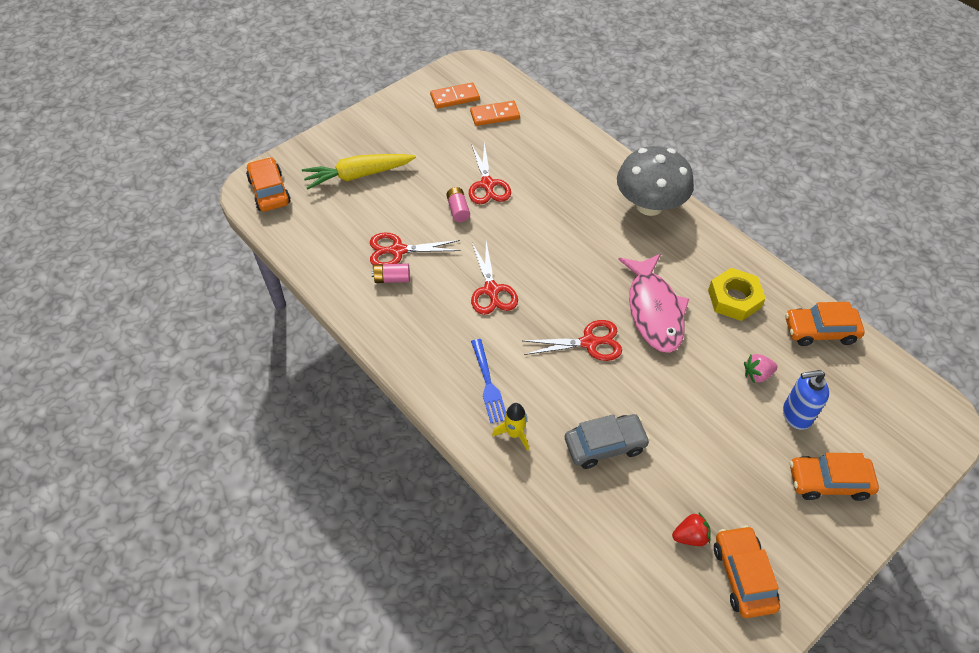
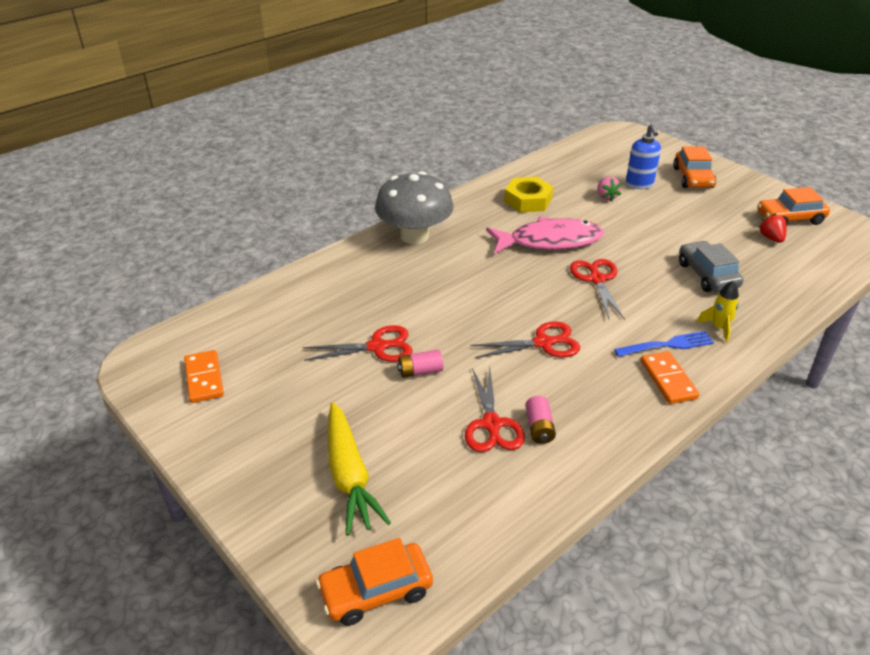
camera: 90 degrees left, 15 degrees down
(495, 115) = (251, 341): orange domino -> orange domino (668, 380)
(820, 331) = (554, 166): orange car -> none

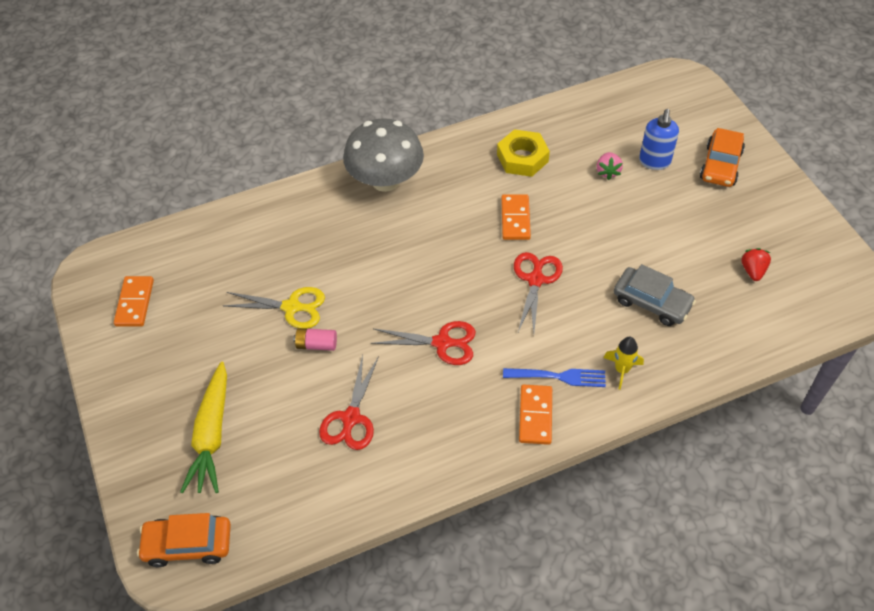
camera: 20 degrees right, 15 degrees up
(377, 347) = (291, 307): red scissors -> yellow scissors
(539, 427) = (390, 433): pink battery -> none
(549, 241) = (515, 219): pink fish -> orange domino
(707, 275) = (652, 302): grey car -> grey car turned 120 degrees clockwise
(789, 218) = (793, 248): orange car -> none

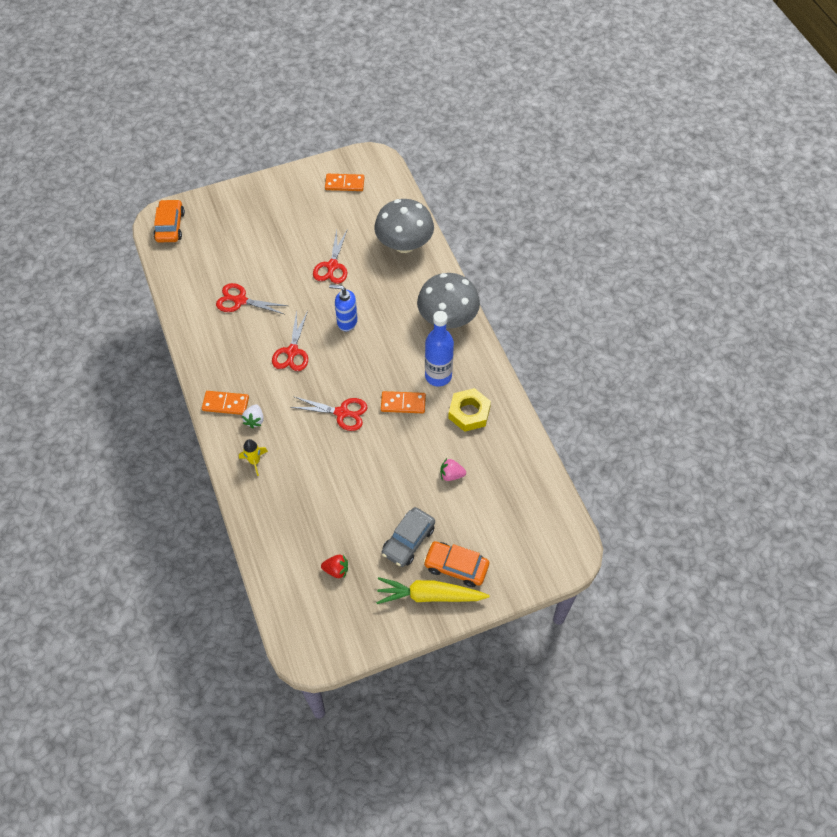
camera: 90 degrees right, 5 degrees up
(212, 435) = (240, 231): yellow carrot -> yellow carrot (429, 595)
(259, 228) = (404, 244): none -> grey mushroom
(291, 307) = (332, 266): yellow scissors -> red scissors
(316, 344) = (300, 281): pink battery -> none
(472, 187) = (438, 376): none -> blue bottle
(558, 377) = (254, 420): blue fork -> white strawberry
(652, 302) = (312, 490): grey car -> grey car (408, 541)
(654, 162) = (462, 513): blue soap dispenser -> blue soap dispenser (347, 322)

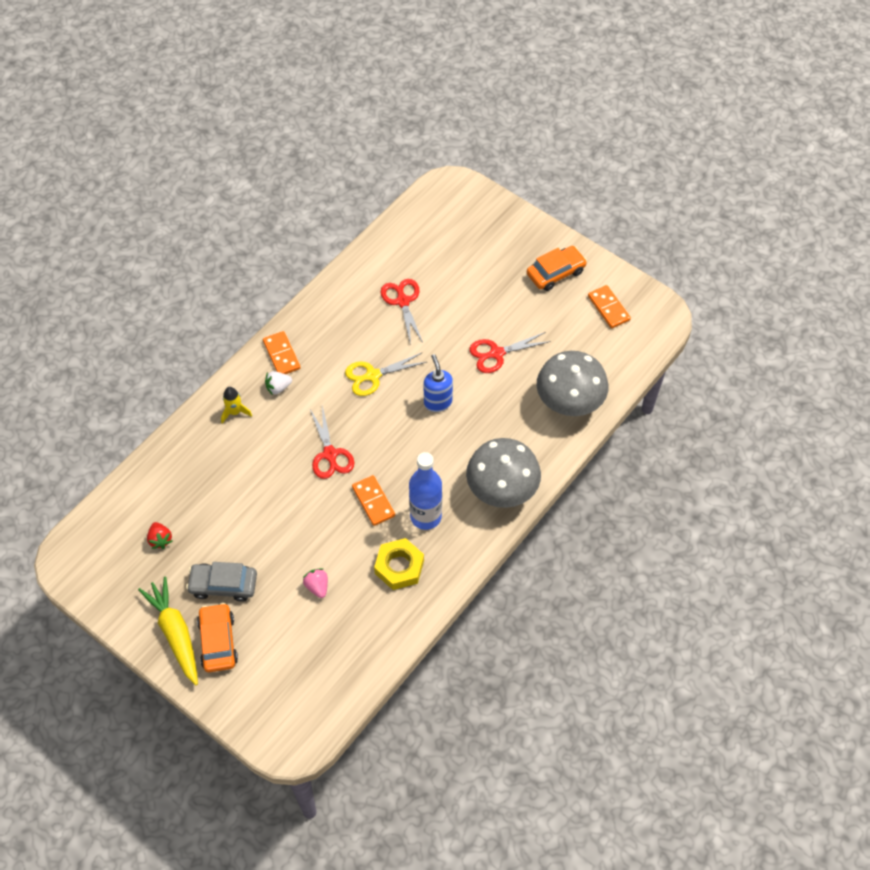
camera: 60 degrees right, 0 degrees up
(170, 226) = (449, 198): orange car -> orange car (555, 273)
(292, 351) = (373, 376): red scissors -> yellow scissors

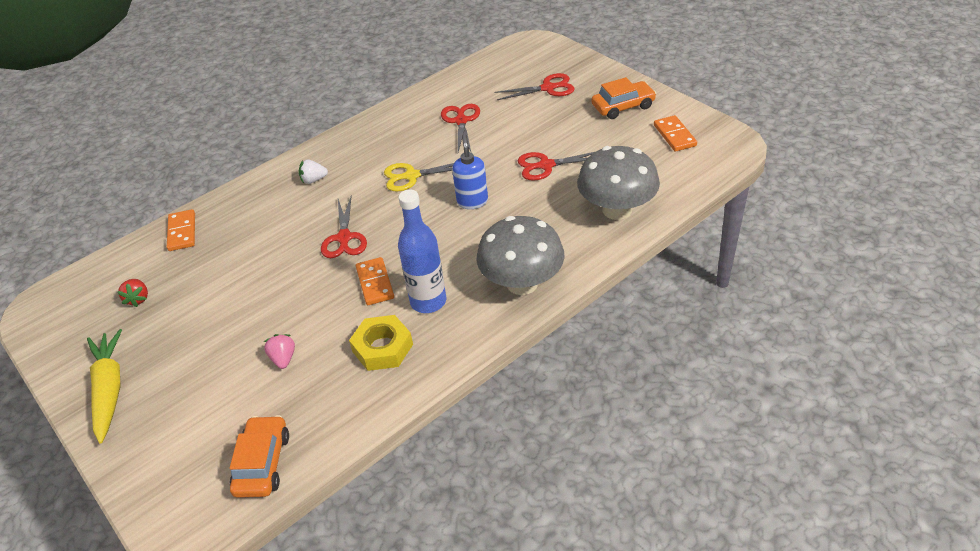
camera: 15 degrees right, 15 degrees down
(218, 641) = (151, 403): orange car -> orange car (262, 463)
(223, 585) = (182, 347): grey car -> none
(235, 412) = (263, 197): yellow rocket -> none
(281, 355) = (327, 155): orange domino -> orange domino (182, 232)
(479, 251) = (548, 88): none -> red scissors

